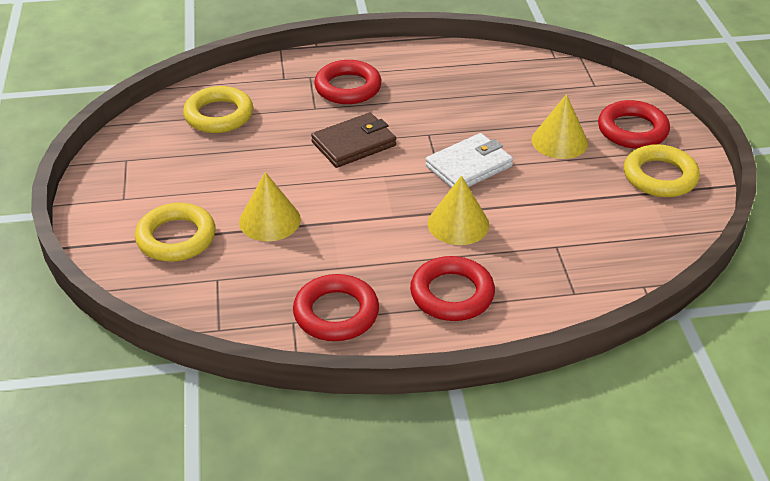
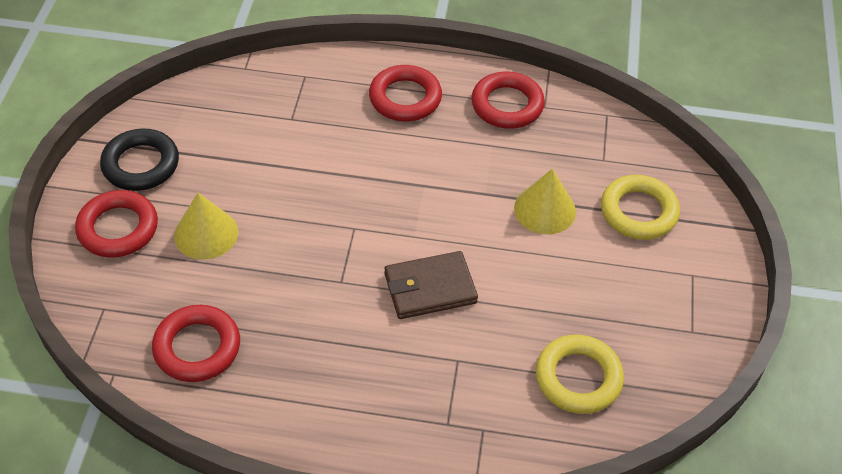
camera: 165 degrees left, 10 degrees up
(348, 87) = (405, 386): red ring -> red ring (197, 347)
(458, 224) = (366, 161): yellow cone -> none
(469, 166) = (320, 225): white wallet -> none
(660, 176) = (141, 164): yellow ring -> black ring

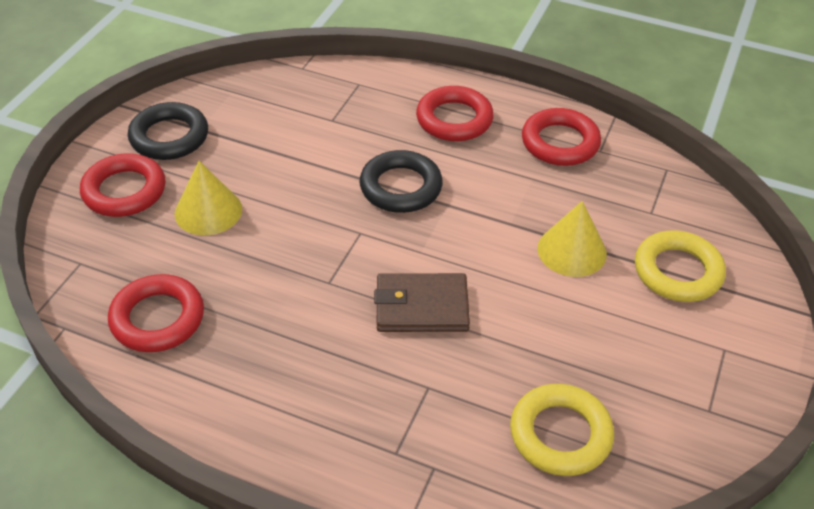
camera: 15 degrees right, 5 degrees down
(377, 176) = (401, 187): none -> black ring

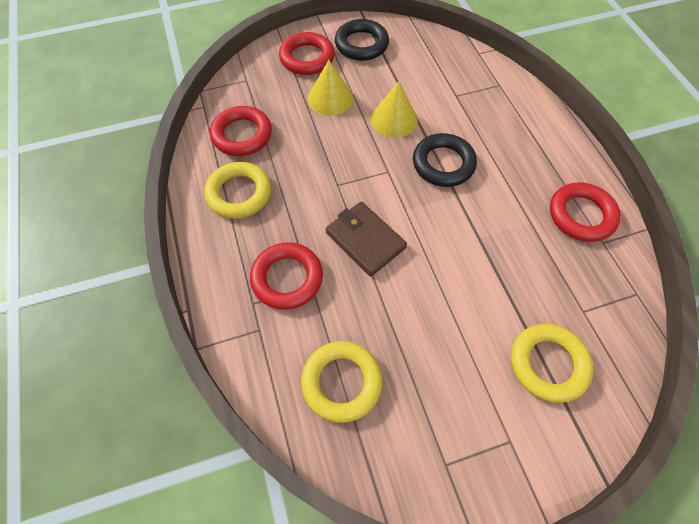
camera: 50 degrees right, 15 degrees up
(238, 374) = (239, 193): none -> yellow ring
(454, 119) = (529, 148): red ring -> red ring (287, 278)
(572, 251) = (494, 287): yellow cone -> yellow cone (394, 119)

